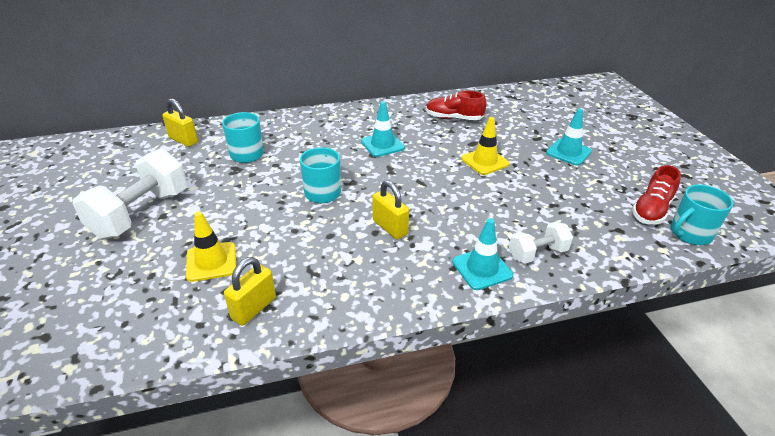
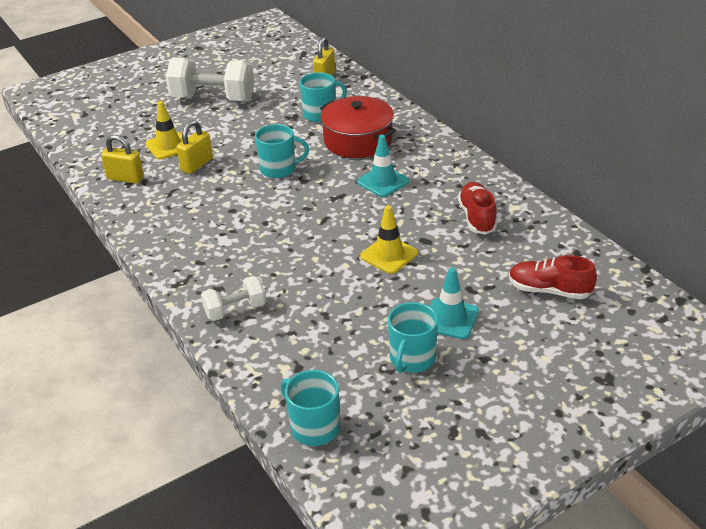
camera: 75 degrees right, 0 degrees up
(310, 144) = (358, 140): none -> red pot
(390, 227) = (242, 216): yellow padlock -> yellow padlock (197, 165)
(482, 268) = (202, 278): turquoise traffic cone -> none
(537, 253) = (235, 310): white dumbbell -> white dumbbell turned 75 degrees counterclockwise
(611, 176) = (412, 359): none -> turquoise mug
(651, 210) = (349, 394): red shoe -> red shoe (549, 290)

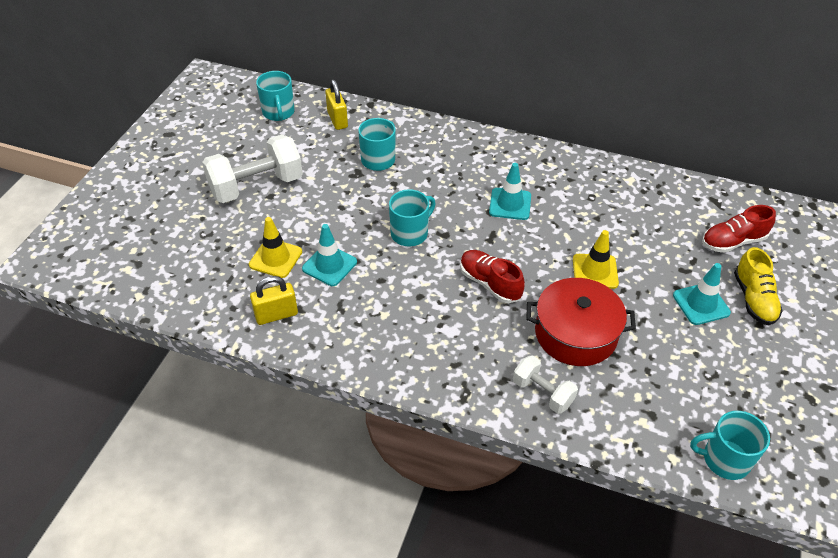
camera: 40 degrees left, 10 degrees up
(197, 165) = (329, 265): yellow padlock -> turquoise traffic cone
(235, 310) = (542, 393): white dumbbell -> white dumbbell turned 75 degrees counterclockwise
(358, 140) = (442, 172): red pot -> red pot (575, 333)
(412, 359) = (717, 355): turquoise mug -> turquoise mug (278, 112)
(477, 217) = (616, 203): red shoe -> red shoe (490, 283)
(506, 339) = (753, 299): none -> yellow shoe

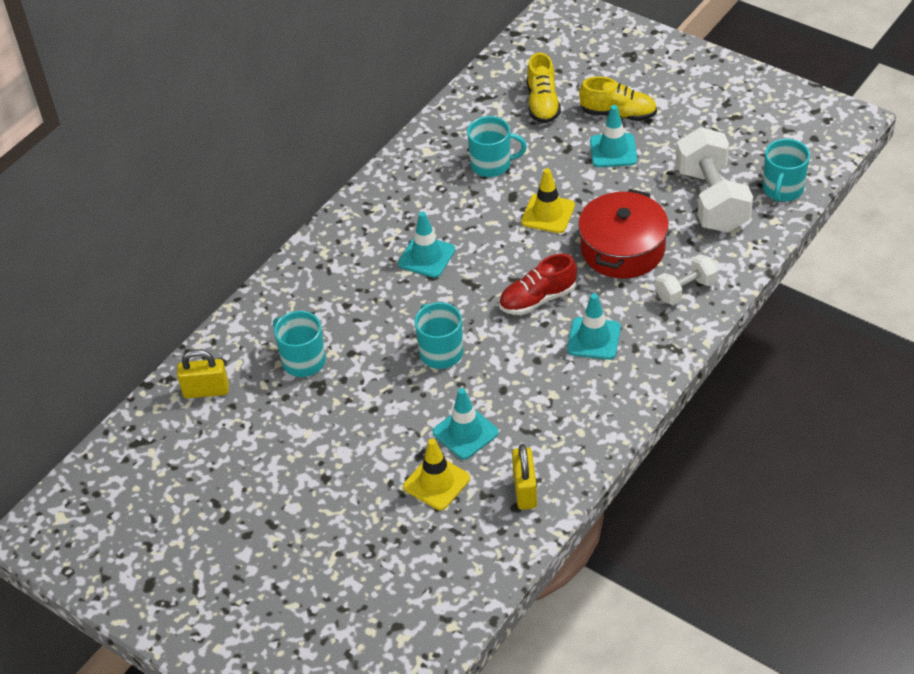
camera: 70 degrees left, 0 degrees up
(256, 186) = (301, 490): white dumbbell -> white dumbbell (711, 200)
(278, 112) = (161, 452): turquoise mug -> turquoise mug (492, 164)
(456, 331) = (594, 339): none -> turquoise traffic cone
(733, 242) = (542, 103): red shoe -> yellow shoe

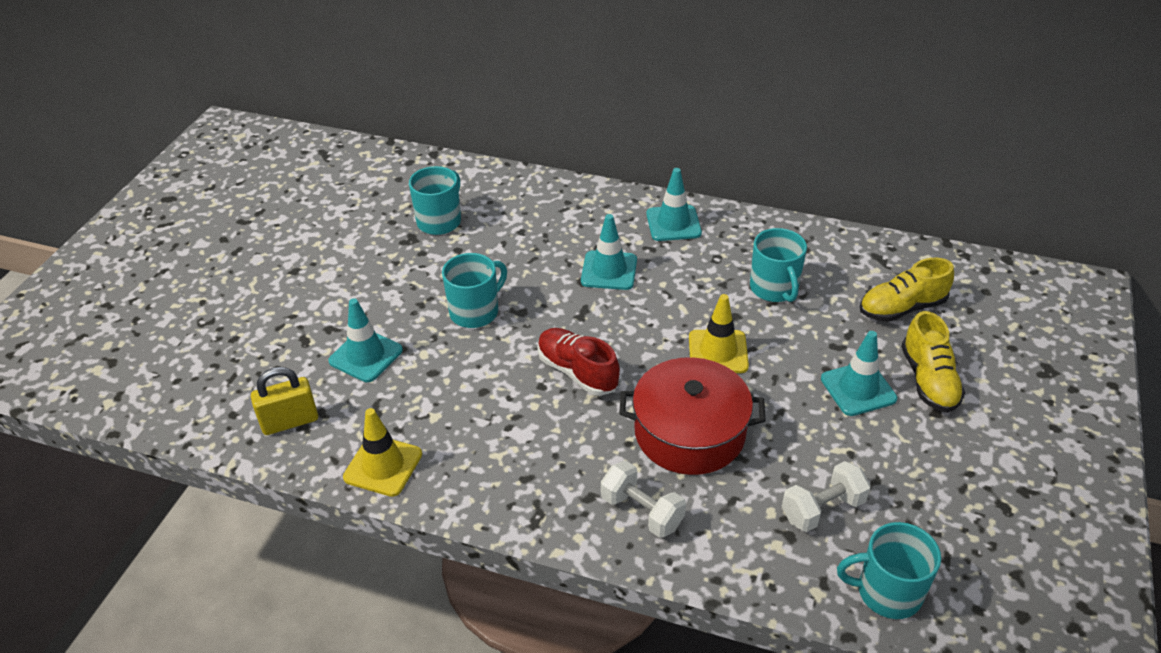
camera: 70 degrees right, 5 degrees down
(206, 391) = (389, 174): yellow padlock -> none
(436, 482) = (295, 349): yellow traffic cone -> yellow traffic cone (383, 466)
(594, 339) = (530, 435): turquoise traffic cone -> turquoise traffic cone (673, 223)
(711, 200) = (822, 509): white dumbbell -> white dumbbell, size x0.55

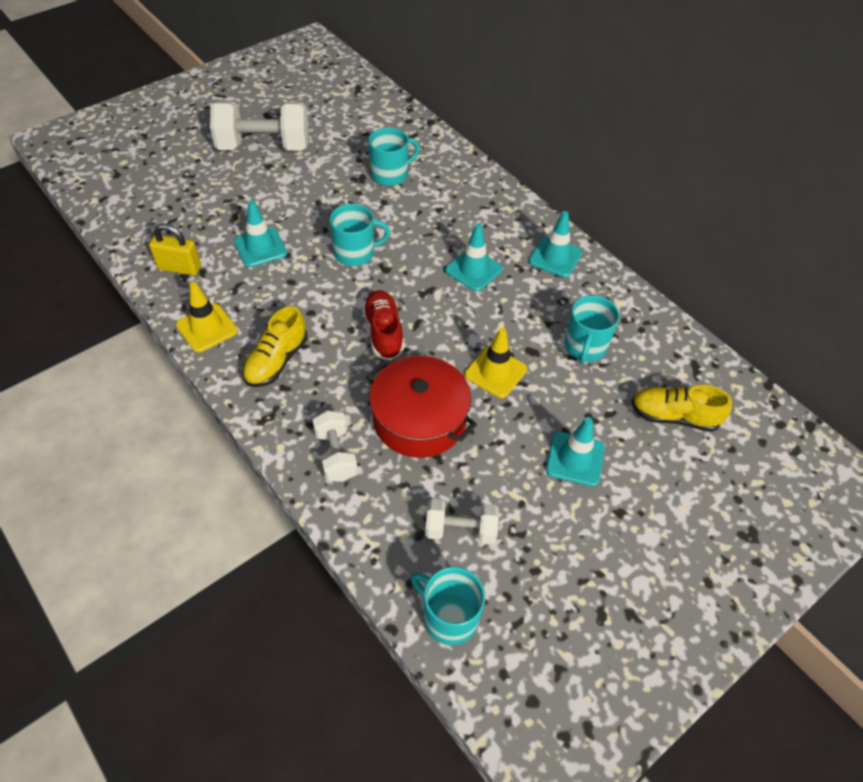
camera: 30 degrees right, 10 degrees up
(270, 254) = (264, 147): none -> white dumbbell
(928, 380) = (639, 484): yellow shoe -> yellow shoe (276, 361)

